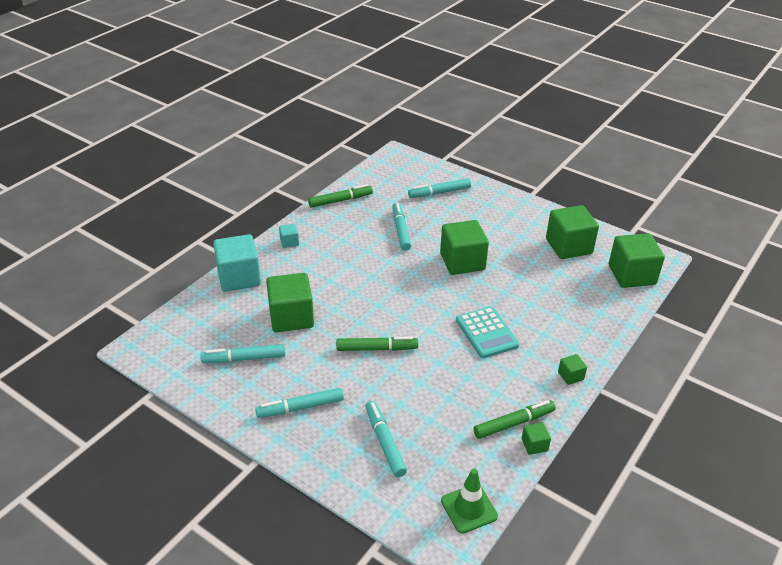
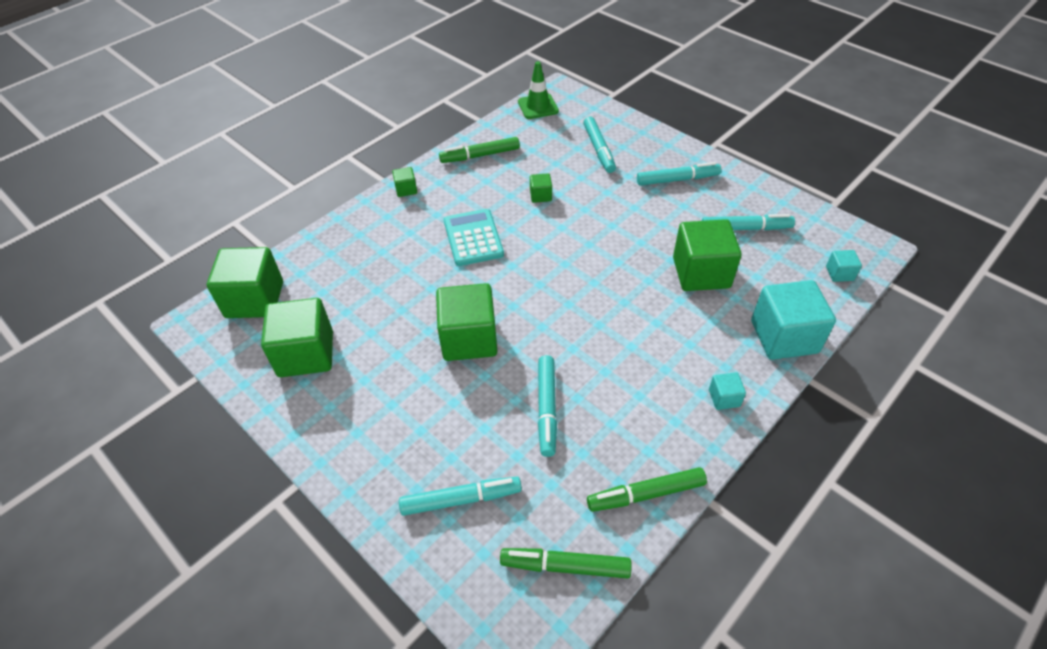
camera: 170 degrees left, 10 degrees up
(177, 324) = (839, 273): none -> turquoise cube
(377, 349) = (599, 229): green marker -> green marker (565, 566)
(534, 445) = (469, 140): green cube -> green cube (540, 196)

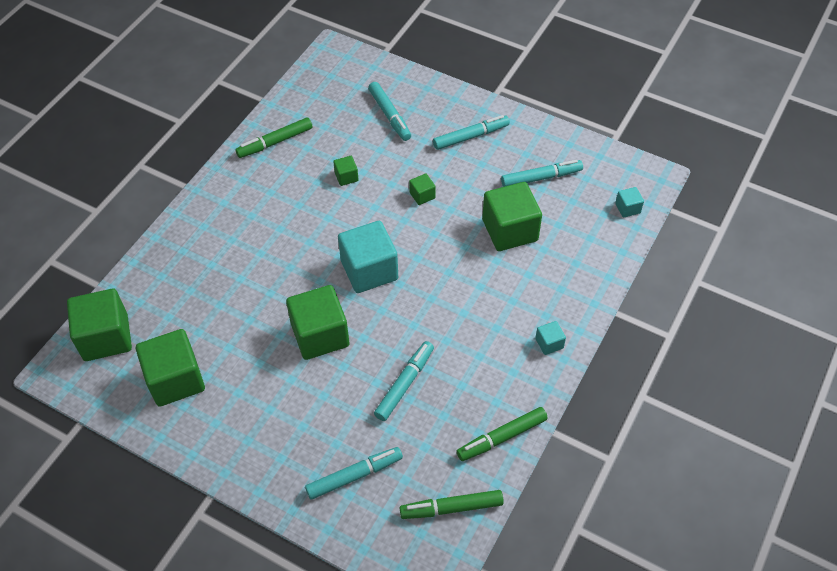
camera: 15 degrees left, 5 degrees up
(406, 189) = (213, 193): green cube -> green cube (422, 195)
(473, 238) = (294, 234): turquoise calculator -> none
(538, 106) = (317, 75): green traffic cone -> none
(546, 409) = (405, 384): turquoise marker -> turquoise marker turned 135 degrees counterclockwise
(784, 337) = (589, 278): turquoise cube -> turquoise cube (369, 270)

